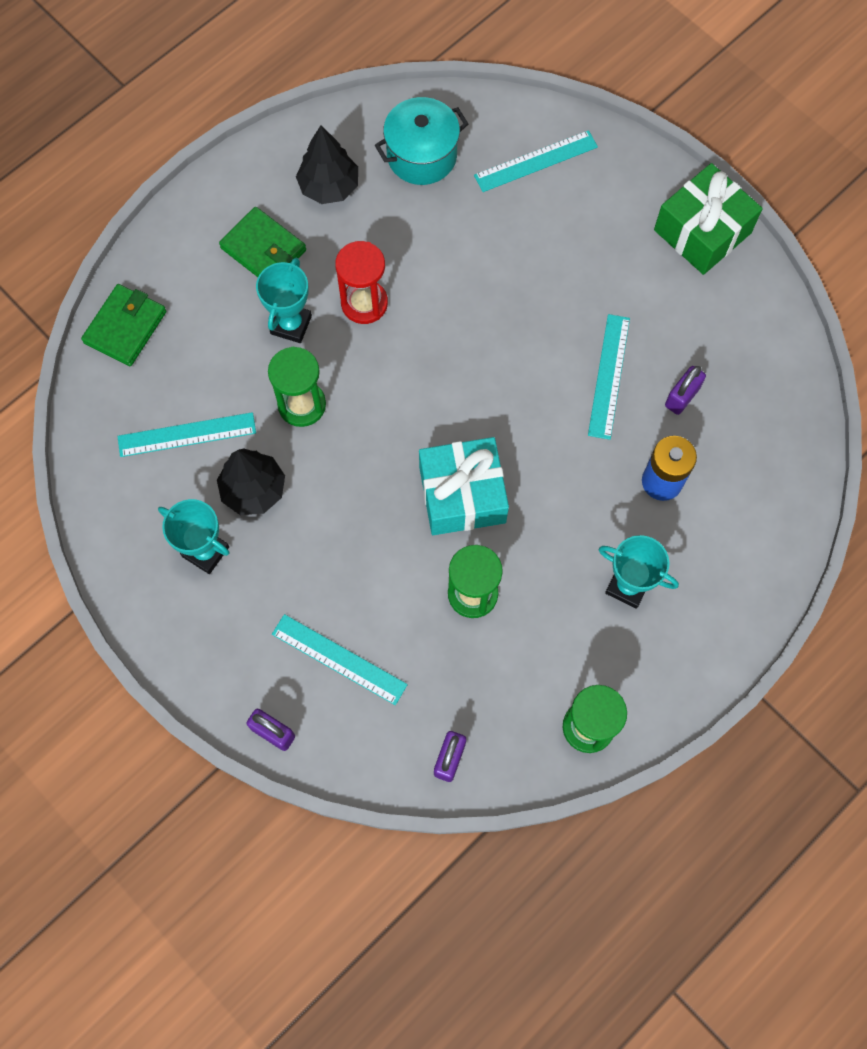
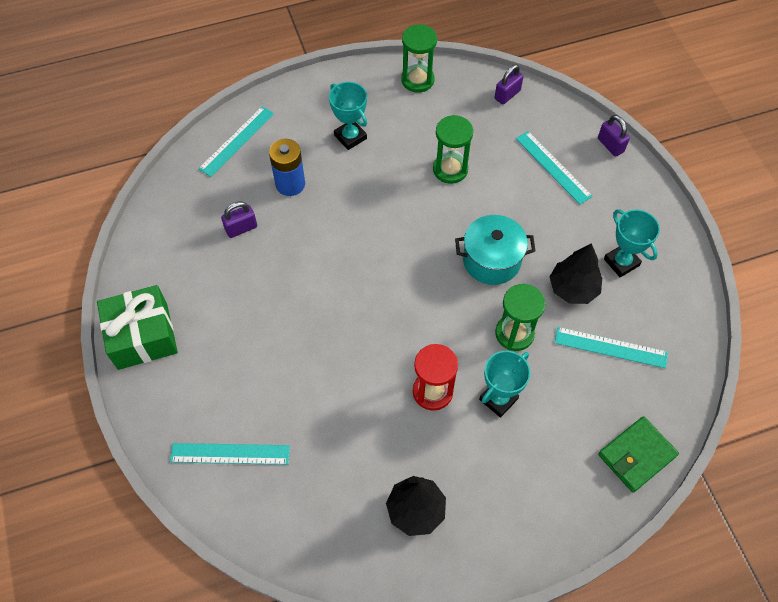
camera: 155 degrees left, 10 degrees down
(263, 249) = (496, 475): green wallet -> none
(422, 156) = (322, 504): turquoise pot -> turquoise pot (491, 260)
(462, 495) = (427, 228): turquoise gift -> none
(609, 376) = (281, 262): turquoise ruler -> turquoise ruler (237, 141)

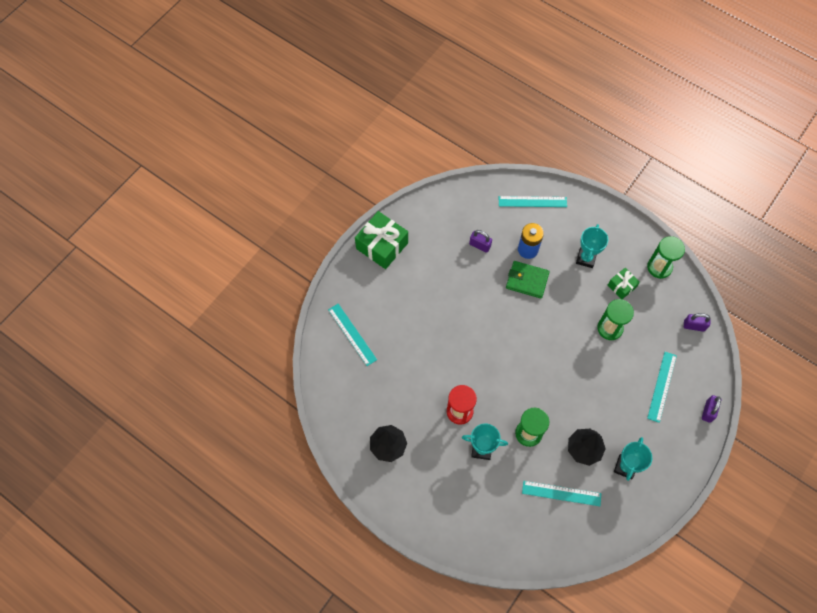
camera: 55 degrees right, 5 degrees up
(410, 126) = (621, 286): none -> green gift
(491, 260) = (566, 391): turquoise pot -> none
(610, 347) = (561, 493): turquoise ruler -> turquoise ruler turned 60 degrees counterclockwise
(636, 455) = (503, 546): green wallet -> green wallet (527, 280)

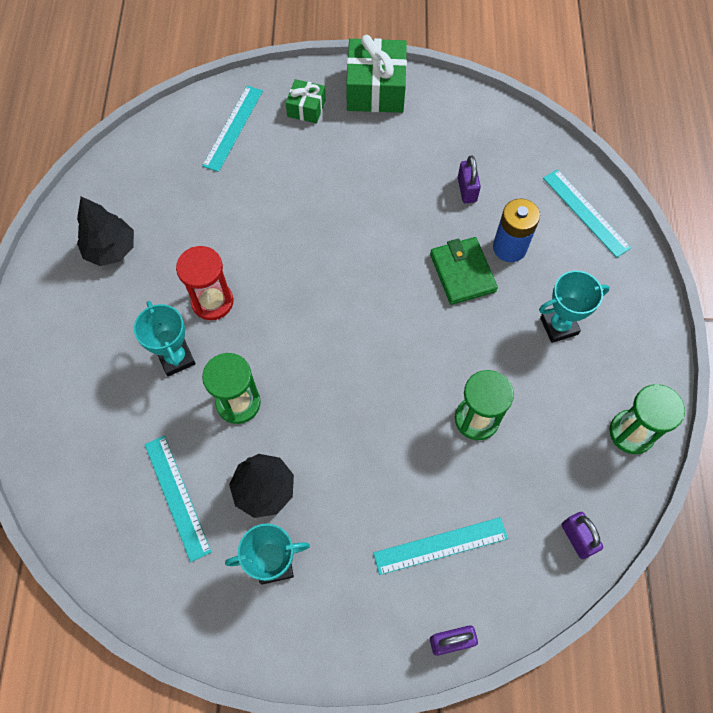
camera: 55 degrees right, 0 degrees up
(621, 286) = (556, 397): green gift -> green gift (306, 108)

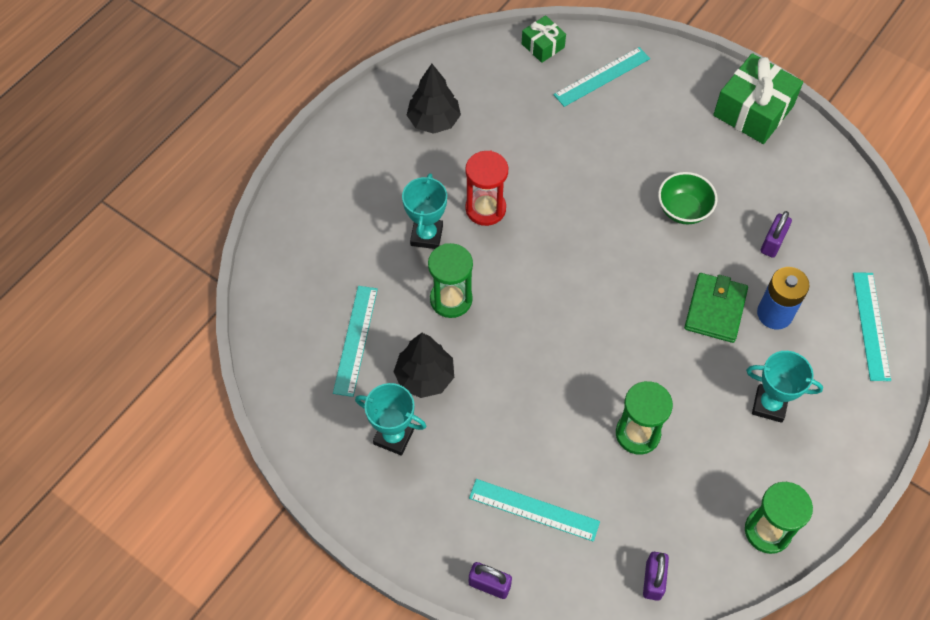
camera: 35 degrees right, 5 degrees down
(306, 108) = (678, 94): green gift -> green gift (543, 46)
(379, 204) = (683, 210): none -> green bowl

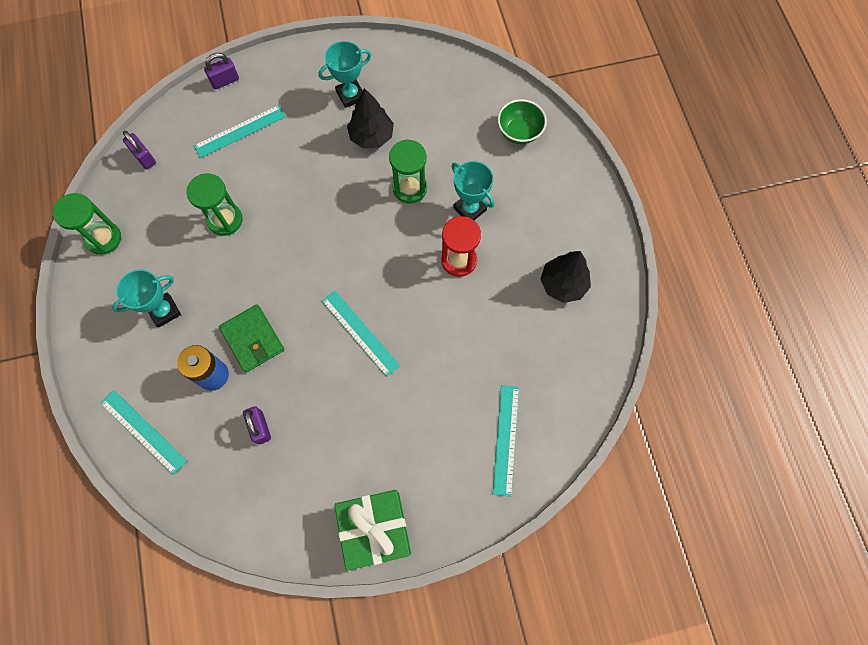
camera: 130 degrees right, 10 degrees up
(355, 340) = (430, 118): turquoise ruler -> turquoise ruler (360, 332)
(543, 46) = (573, 420): green gift -> none
(683, 210) = (341, 390): green bowl -> green bowl (519, 132)

